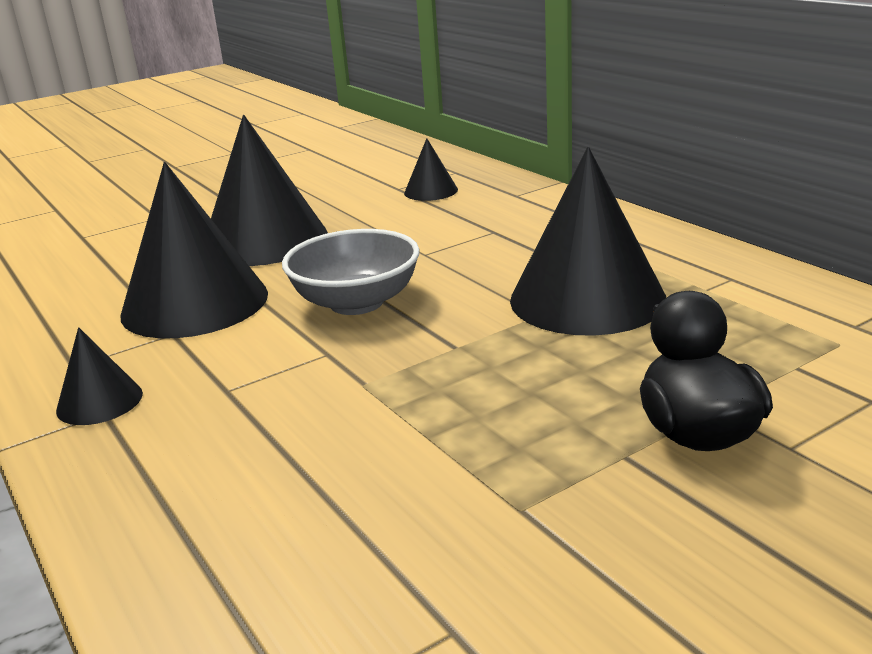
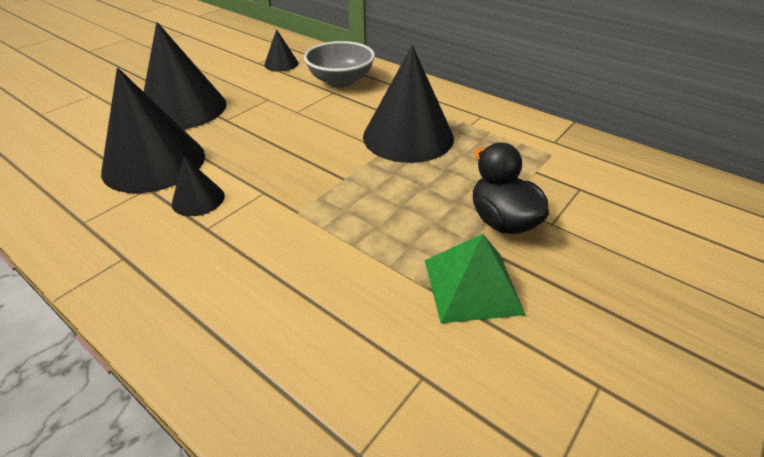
camera: 20 degrees left, 15 degrees up
(99, 401) = (117, 249): black cone -> black cone (198, 199)
(356, 303) = (267, 152): grey bowl -> grey bowl (341, 81)
(597, 519) = (472, 286): none -> green pyramid

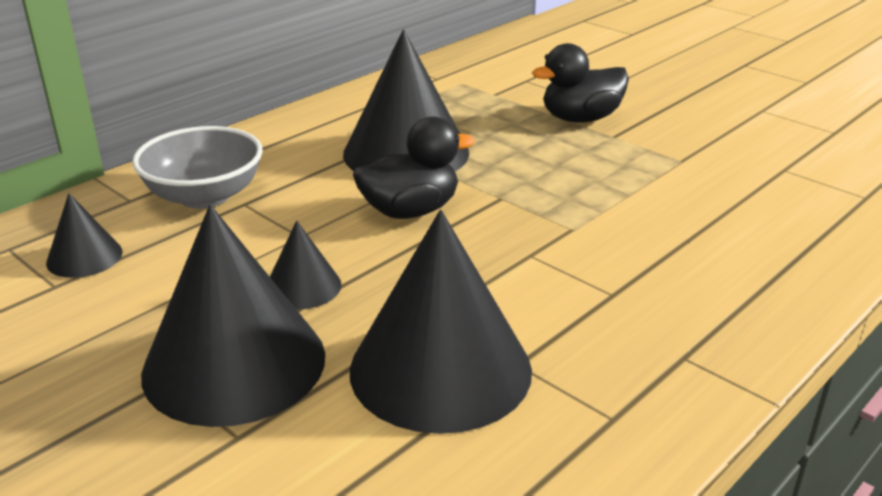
camera: 85 degrees left, 10 degrees down
(198, 199) = (548, 308): black cone -> black cone (303, 286)
(324, 143) = (410, 211): none -> black duck
(472, 286) = (675, 141): green pyramid -> none

